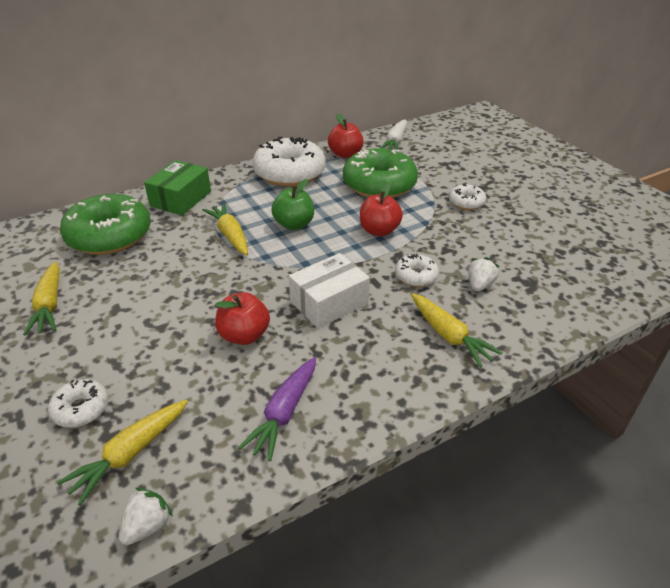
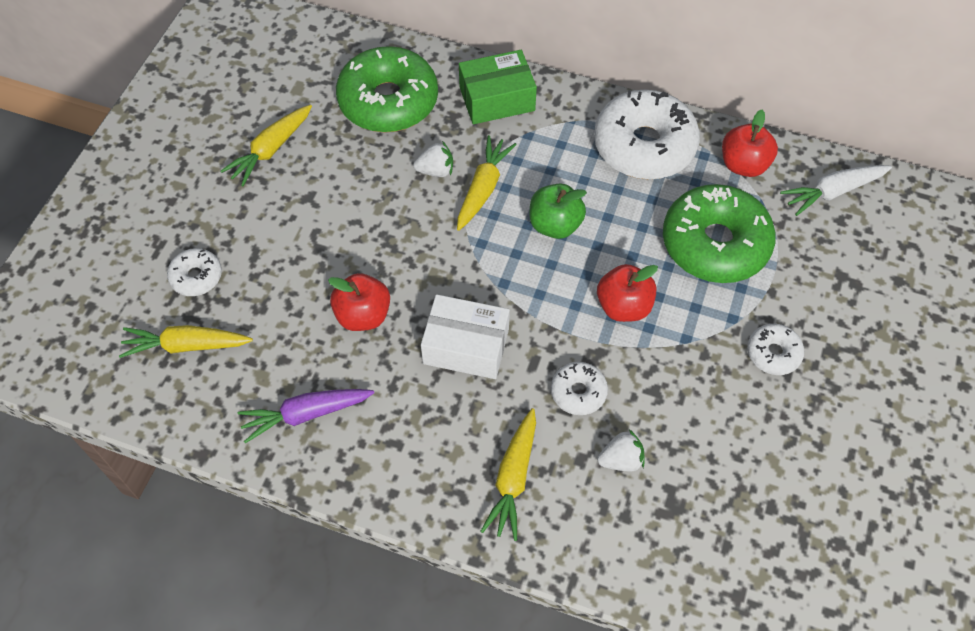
camera: 50 degrees right, 20 degrees up
(147, 526) = (143, 410): white strawberry -> white strawberry (436, 170)

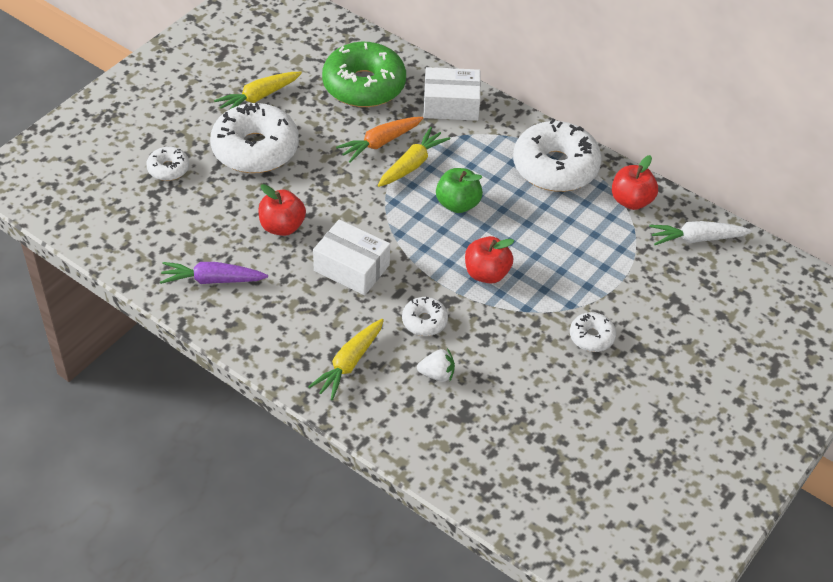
camera: 15 degrees right, 10 degrees down
(187, 346) = (143, 212): yellow carrot -> none
(292, 220) = (255, 149): none -> white donut
(436, 170) = (380, 143): white strawberry -> orange carrot
(497, 99) = (451, 105): green box -> white box
(715, 244) = (580, 250): green donut -> none

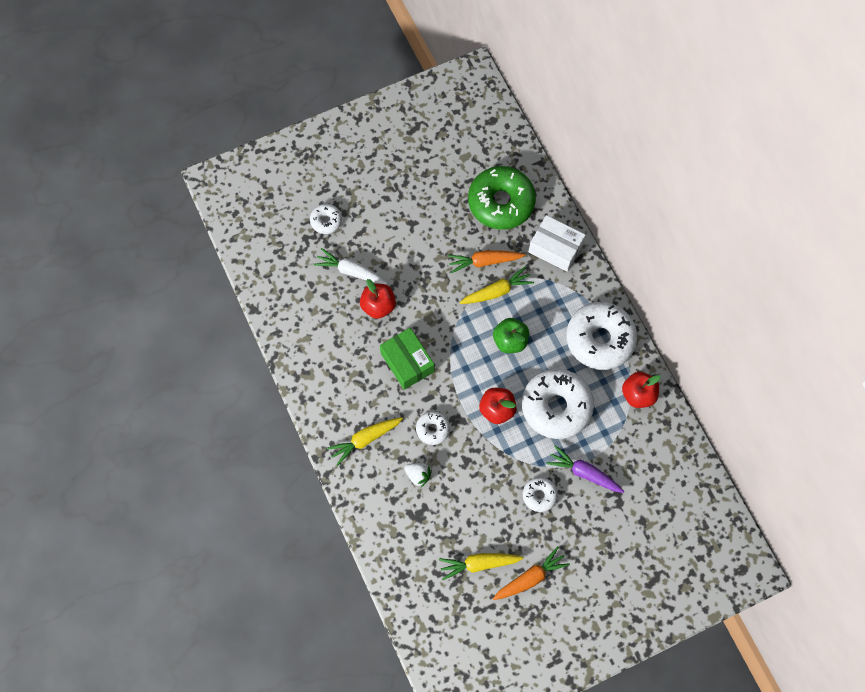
camera: 30 degrees right, 20 degrees up
(212, 280) = (310, 330): purple carrot -> purple carrot (584, 473)
(255, 149) = (393, 229): white donut -> white donut (556, 407)
(259, 97) = (419, 182): yellow carrot -> yellow carrot (479, 564)
(351, 268) = (407, 362): white box -> green box
(638, 423) = (530, 578): none -> orange carrot
(697, 239) = (666, 449): white carrot -> white carrot (351, 271)

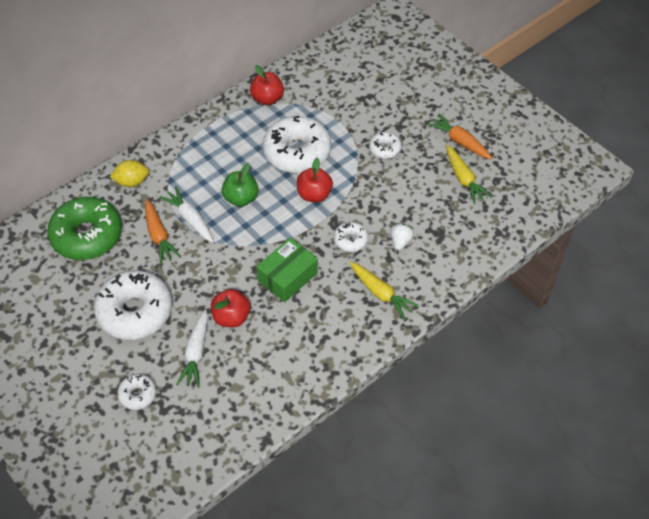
camera: 105 degrees left, 15 degrees down
(496, 291) = (190, 219): yellow carrot -> white carrot
(555, 248) = (132, 182): white box -> yellow lemon
(584, 473) = (352, 122): purple carrot -> none
(600, 339) = (221, 133): white donut -> white donut (135, 311)

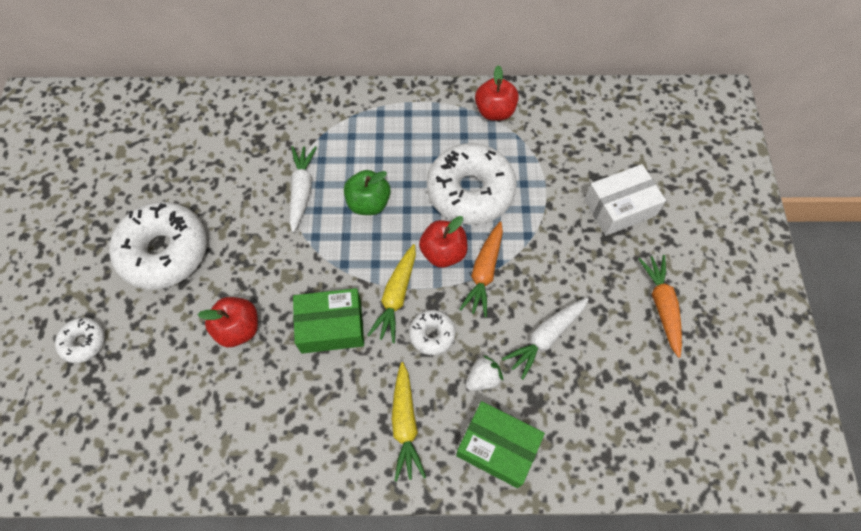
camera: 40 degrees right, 10 degrees up
(87, 235) = (200, 141): green donut -> none
(132, 182) = (288, 113): yellow lemon -> none
(159, 235) = (259, 187): orange carrot -> orange carrot (484, 272)
(196, 353) = (172, 341): white carrot -> white carrot (546, 337)
(385, 149) = (566, 253): white donut -> none
(391, 106) = (619, 207): none -> white box
(440, 268) = (497, 447): none -> green box
(463, 179) = (625, 356): yellow carrot -> yellow carrot (396, 296)

